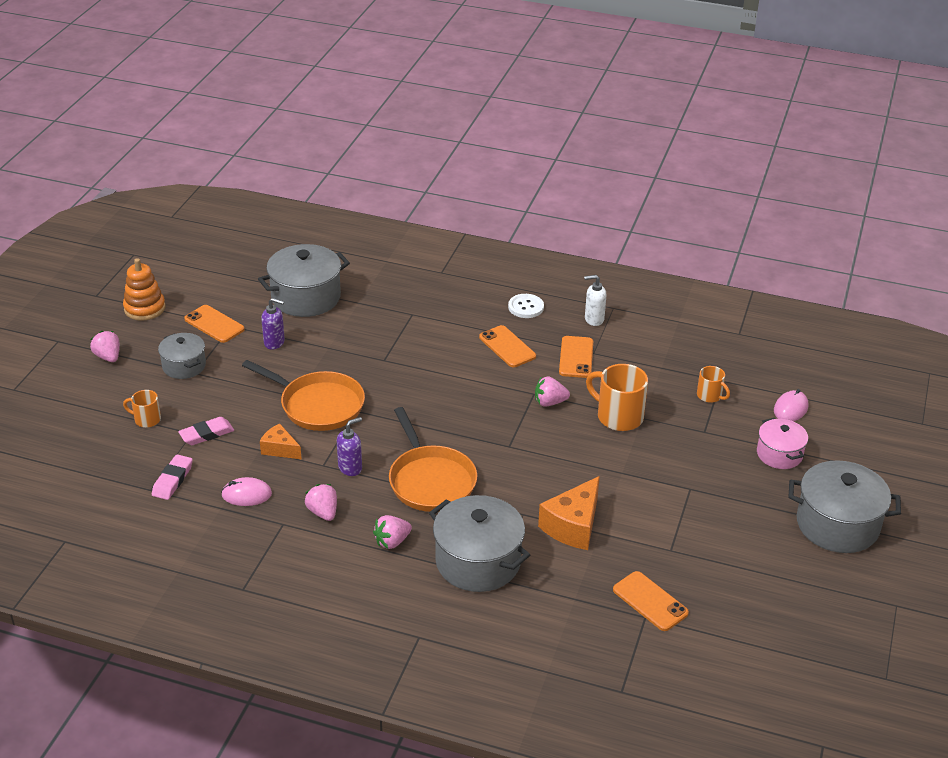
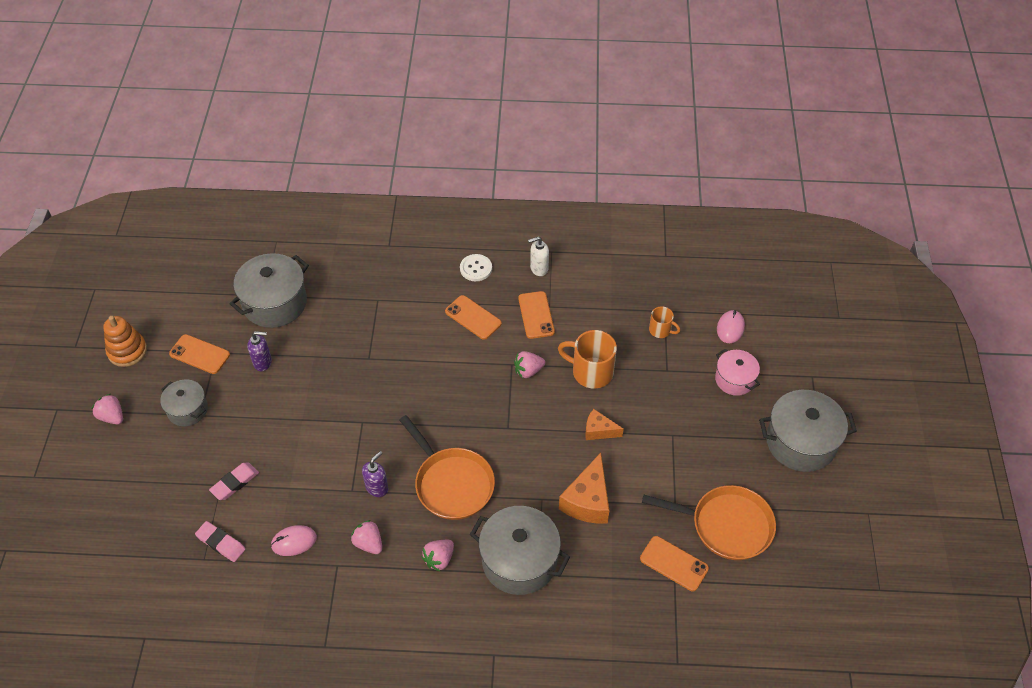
camera: 15 degrees left, 15 degrees up
(146, 419) = (173, 480): orange mug -> none
(172, 480) = (221, 543): pink eraser -> pink eraser turned 60 degrees counterclockwise
(280, 449) = (307, 483): orange cheese -> orange cheese (599, 431)
(318, 405) = (326, 424): orange pan -> orange pan (726, 525)

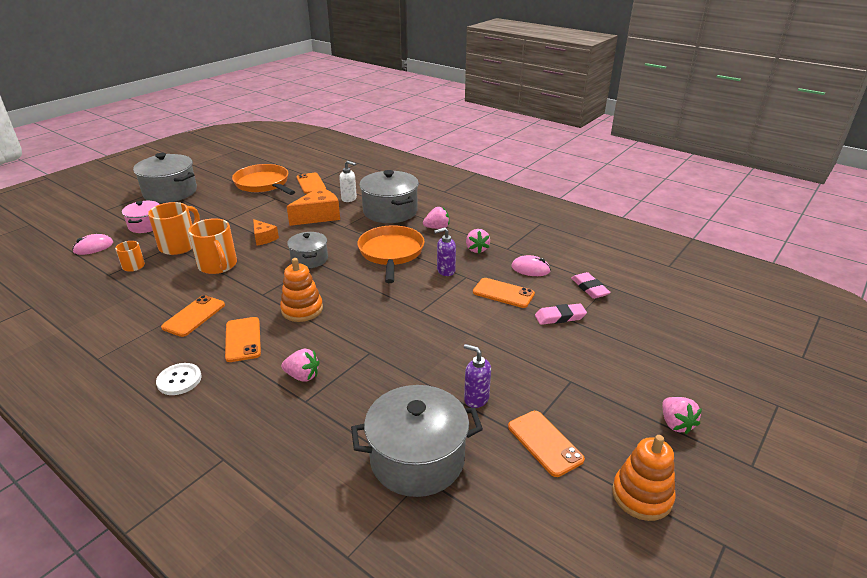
camera: 145 degrees left, 20 degrees down
(187, 410) = (582, 391): grey pot -> grey pot (309, 259)
(302, 486) = (503, 293): none -> orange phone
(461, 367) = (302, 309): none -> orange stacking toy
(528, 371) = (257, 285): pink strawberry -> pink strawberry (302, 376)
(538, 268) = (132, 350): white soap dispenser -> white soap dispenser (349, 199)
(661, 374) = (179, 245): none -> orange mug

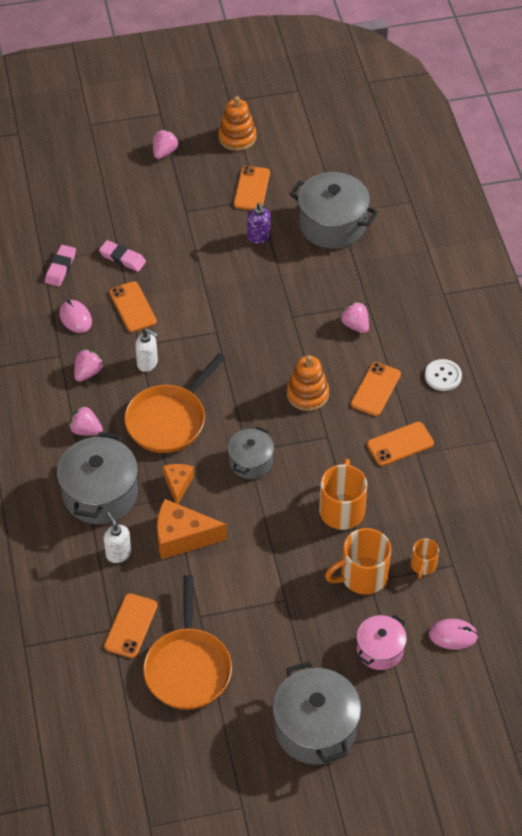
camera: 140 degrees left, 20 degrees up
(264, 238) = (269, 531): orange cheese -> orange cheese (178, 484)
(445, 271) = (147, 363): purple soap dispenser -> white soap dispenser

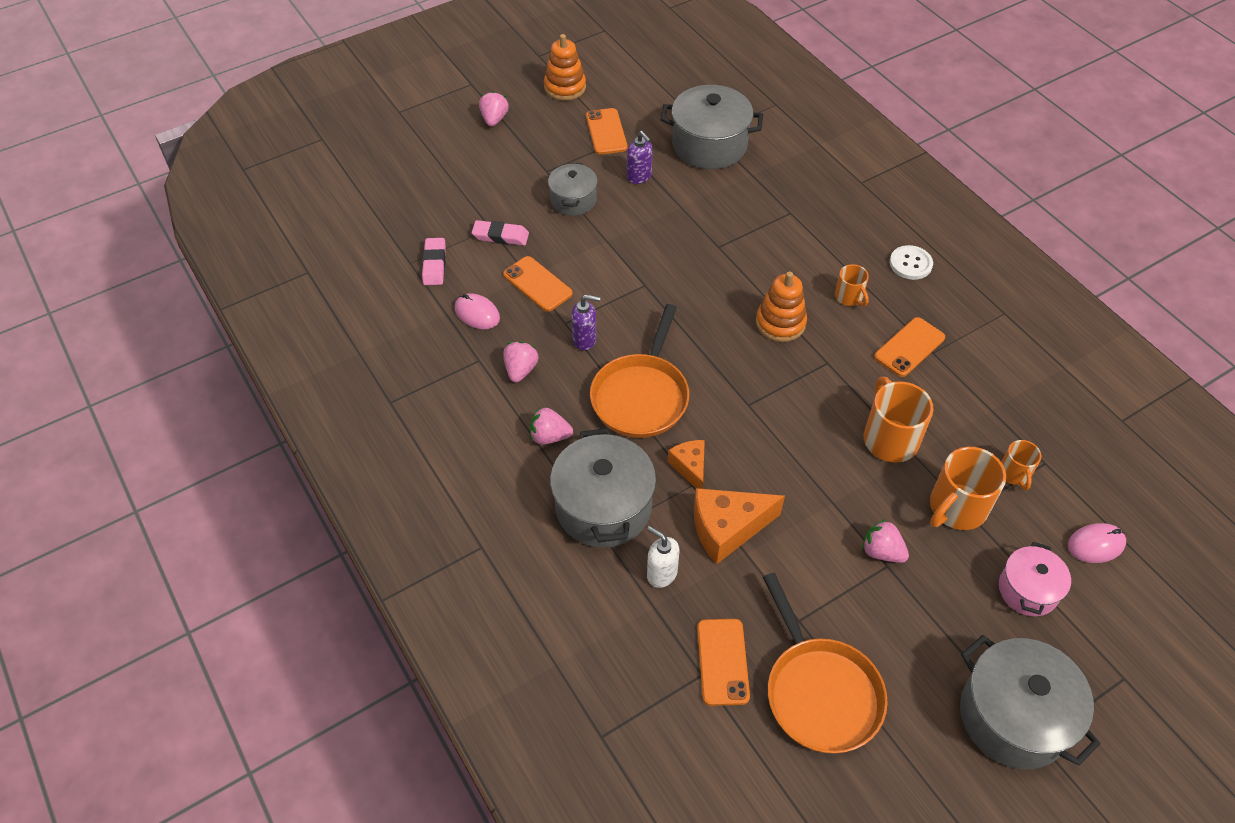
camera: 20 degrees left, 0 degrees up
(147, 363) = (585, 340): white soap dispenser -> purple soap dispenser
(251, 461) = (759, 415): grey pot -> grey pot (573, 200)
(355, 325) = (790, 237): pink strawberry -> pink strawberry (881, 552)
(375, 389) = (849, 297): orange phone -> orange mug

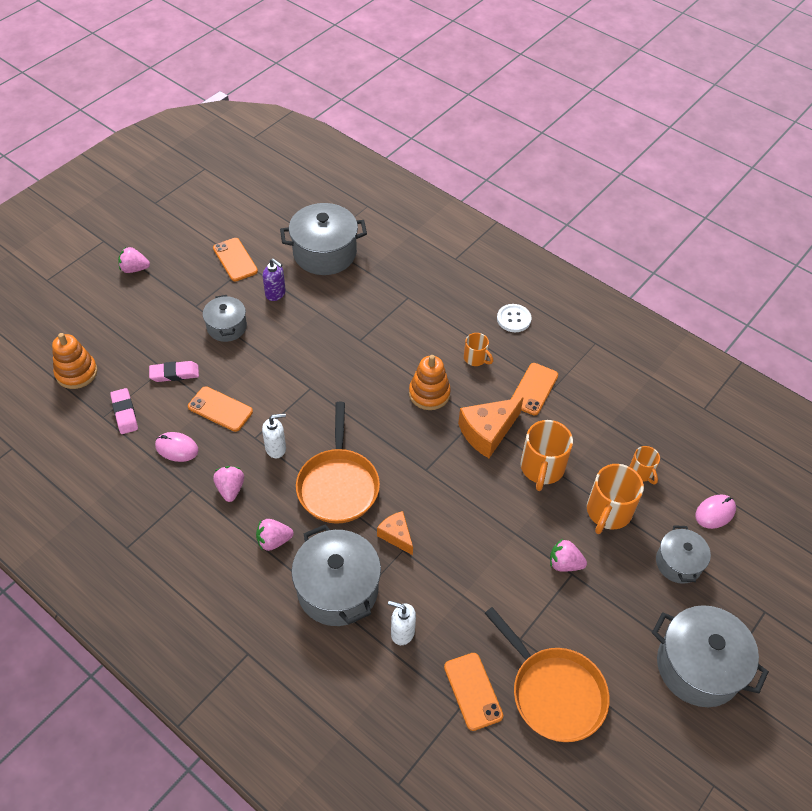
camera: 20 degrees left, 0 degrees up
(494, 119) = (134, 269): pink strawberry -> pink strawberry turned 75 degrees counterclockwise
(565, 87) = (187, 227): orange stacking toy -> orange stacking toy (76, 373)
(585, 340) = (276, 448): purple soap dispenser -> white soap dispenser
(727, 529) = (442, 579): orange cheese -> orange cheese (487, 432)
(889, 438) = (542, 468): orange mug -> orange mug turned 135 degrees counterclockwise
(1027, 590) = (678, 563): pink pot -> grey pot

